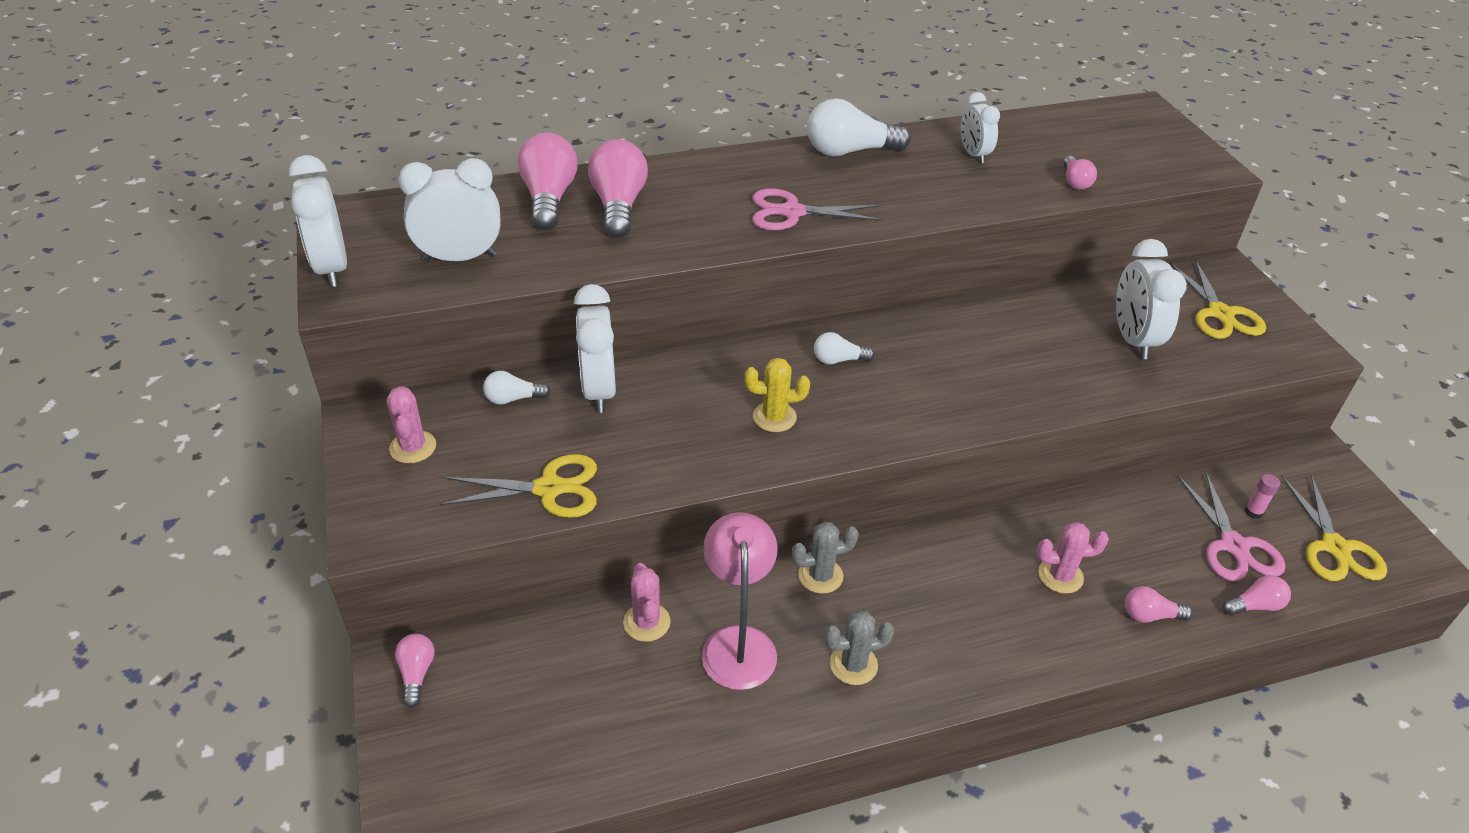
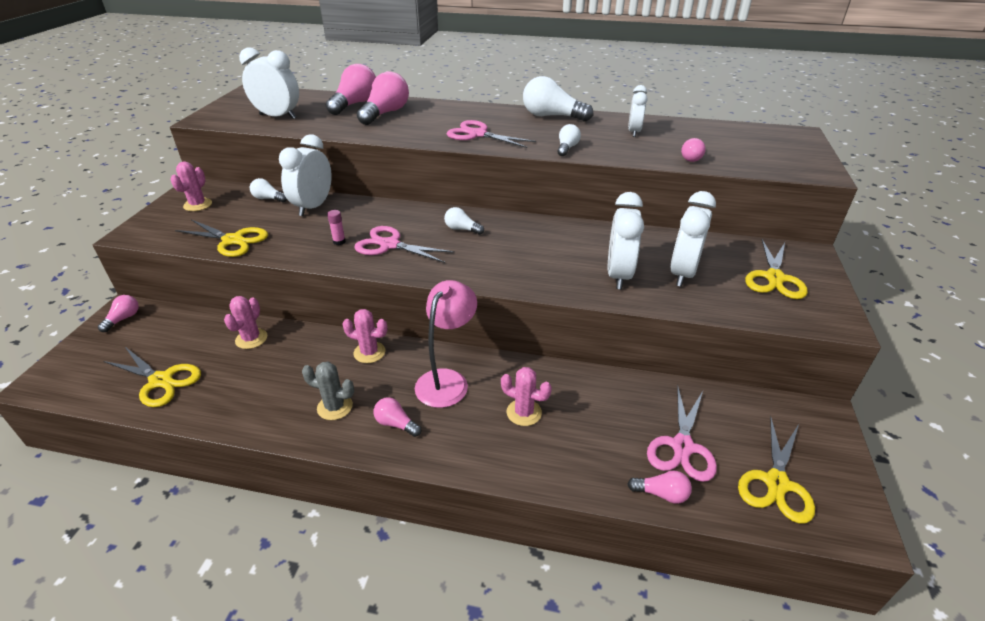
camera: 30 degrees right, 5 degrees down
(331, 268) = (217, 108): white clock -> white clock (618, 275)
(591, 734) = (161, 380): none -> yellow scissors
(738, 643) = (285, 368): pink lamp -> pink lamp (447, 380)
(774, 417) = (389, 245): yellow cactus -> pink scissors
(820, 576) = (369, 352): grey cactus -> pink cactus
(926, 206) = (567, 148): none -> white light bulb
(1150, 615) = (566, 464): pink light bulb -> pink light bulb (396, 424)
(1253, 512) = (722, 431): pink glue stick -> pink glue stick (339, 242)

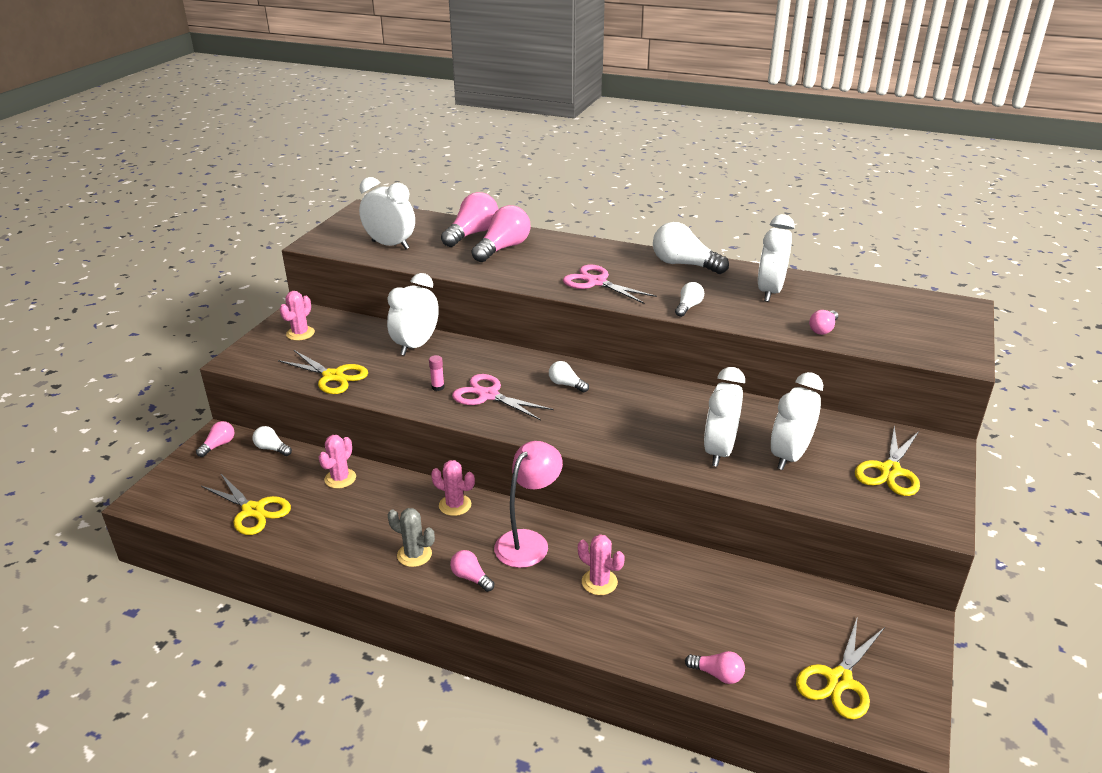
camera: 10 degrees right, 5 degrees down
(268, 199) = (371, 332): white light bulb -> white light bulb (272, 449)
(634, 132) = (770, 292): white clock -> white clock, size x1.57
(682, 446) = (753, 634): pink scissors -> none

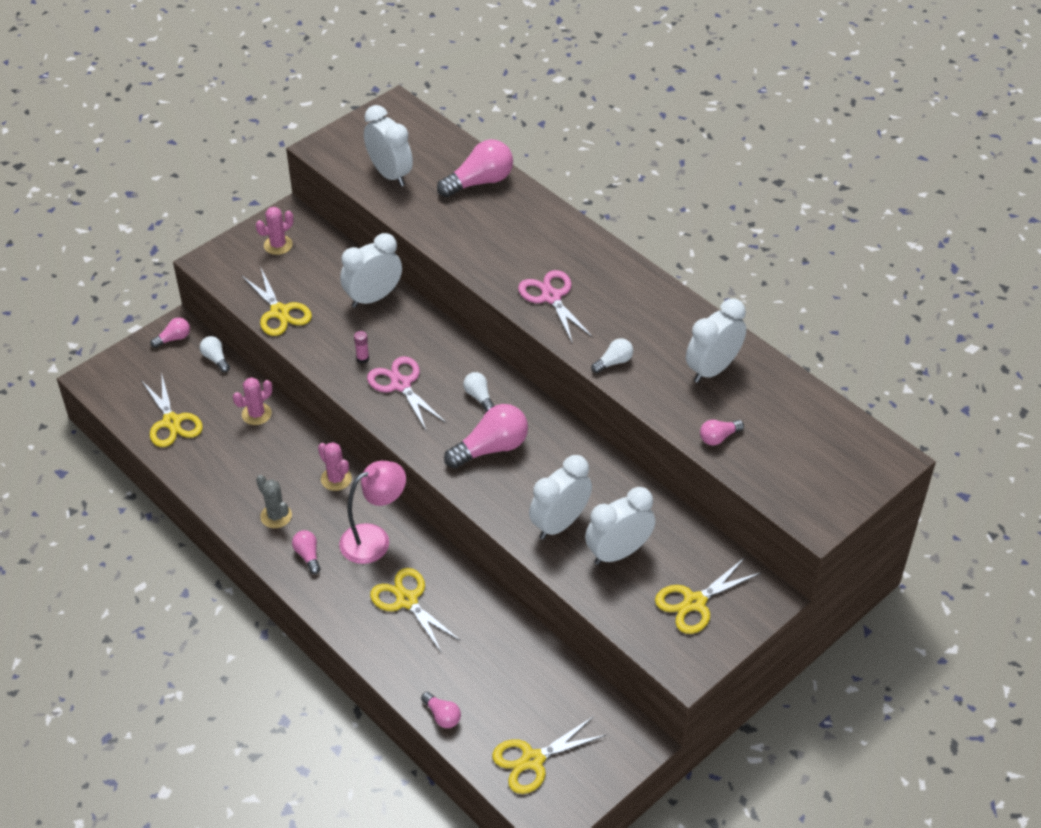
camera: 25 degrees right, 15 degrees up
(503, 248) = (496, 215): pink light bulb -> pink light bulb (491, 448)
(599, 582) = (407, 600): pink cactus -> yellow scissors
(684, 264) = (658, 300): white light bulb -> none

